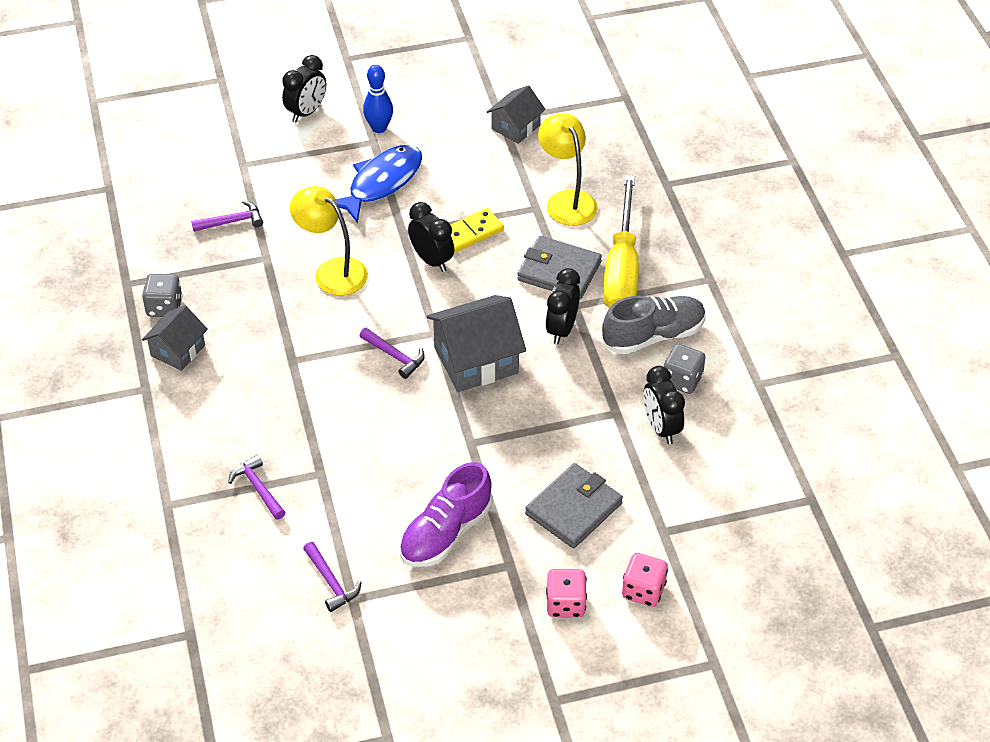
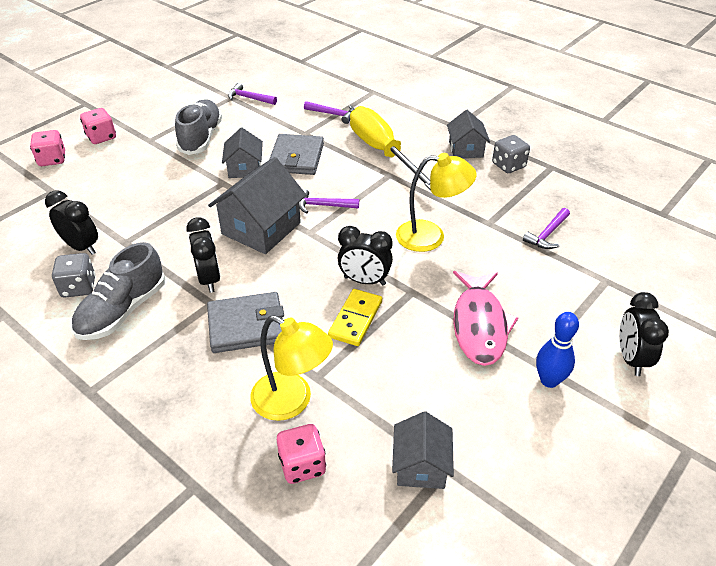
camera: 145 degrees right, 5 degrees down
(381, 183) = (479, 325): blue fish -> pink fish
(432, 452) = (244, 168): none -> grey house
(446, 533) = (201, 138): purple shoe -> grey shoe
(574, 509) = (124, 178): grey wallet -> grey wallet (296, 158)
(589, 162) = (302, 465): none -> pink dice
(622, 268) = (188, 358): yellow screwdriver -> yellow screwdriver (383, 152)

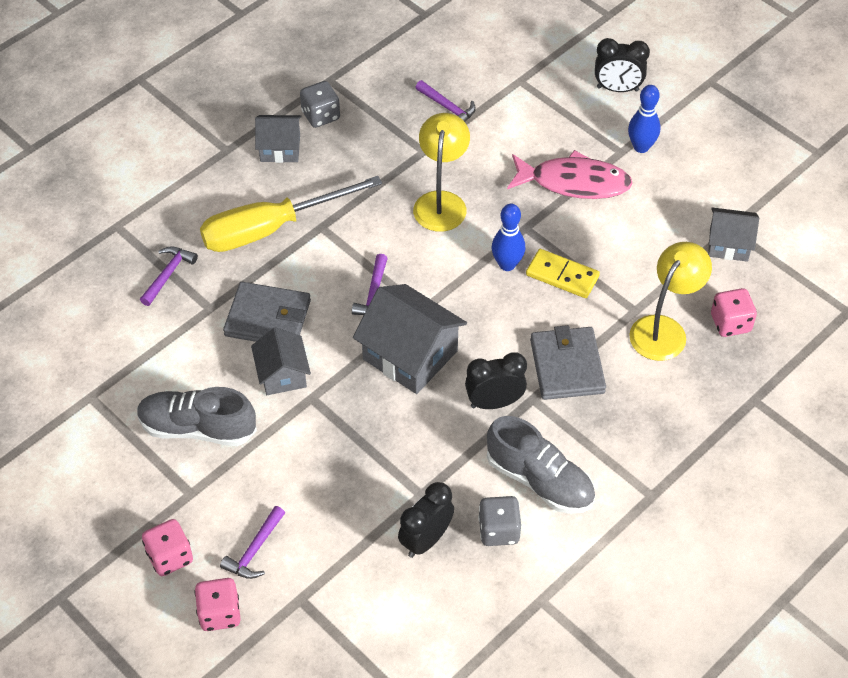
camera: 85 degrees left, 10 degrees up
(244, 168) = (282, 374): grey house -> grey house turned 75 degrees clockwise
(249, 98) = (99, 373): purple hammer -> purple hammer (255, 550)
(364, 281) = (507, 264): black clock -> blue bowling pin

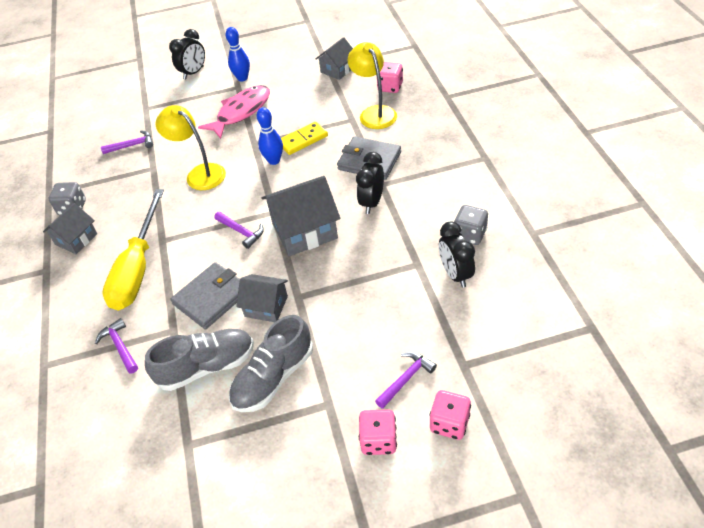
camera: 55 degrees left, 5 degrees down
(255, 550) = (406, 379): purple hammer -> purple hammer turned 105 degrees counterclockwise
(540, 480) = (444, 202): grey shoe -> grey shoe (207, 366)

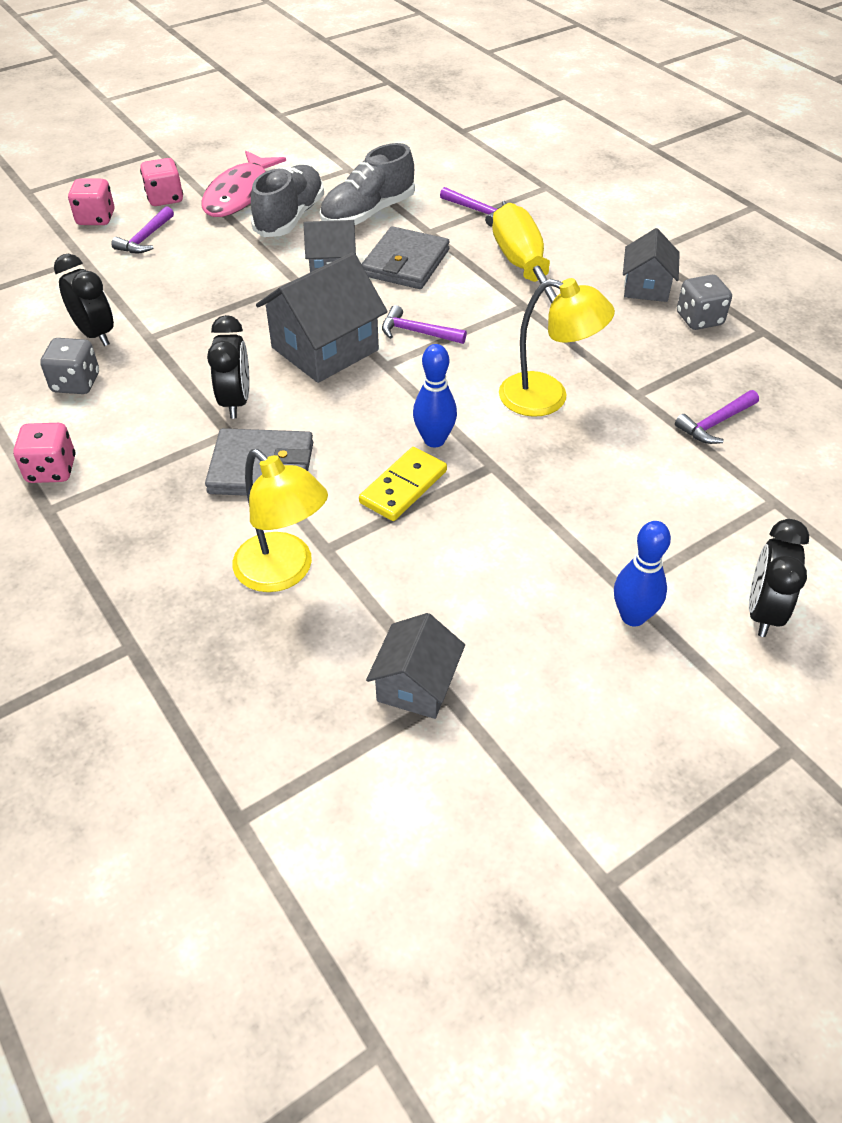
camera: 155 degrees right, 0 degrees up
(241, 112) = (567, 526): pink fish -> pink fish (240, 194)
(390, 87) = (268, 650): pink dice -> pink dice (51, 470)

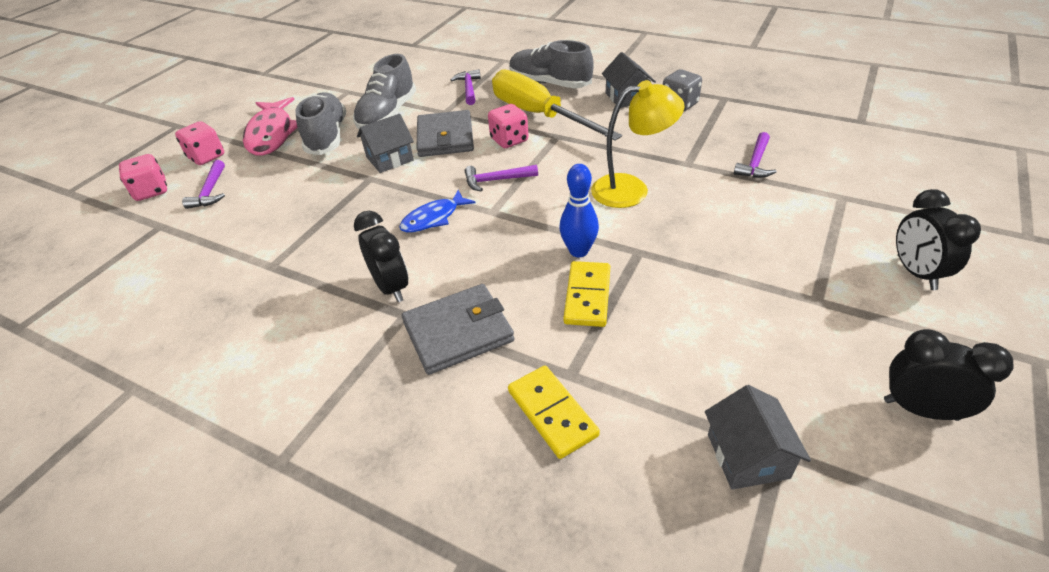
camera: 25 degrees left, 5 degrees down
(51, 470) = (256, 421): pink dice -> pink dice (509, 140)
(76, 383) = (226, 331): grey dice -> none
(95, 334) = (216, 282): black clock -> black clock (920, 409)
(284, 572) = (552, 413): yellow lamp -> yellow domino
(325, 349) = (433, 218): grey house -> blue fish
(478, 211) = (469, 88): purple hammer -> purple hammer turned 105 degrees counterclockwise
(573, 237) = (549, 83): none -> grey shoe
(633, 616) = (842, 317): blue bowling pin -> none

